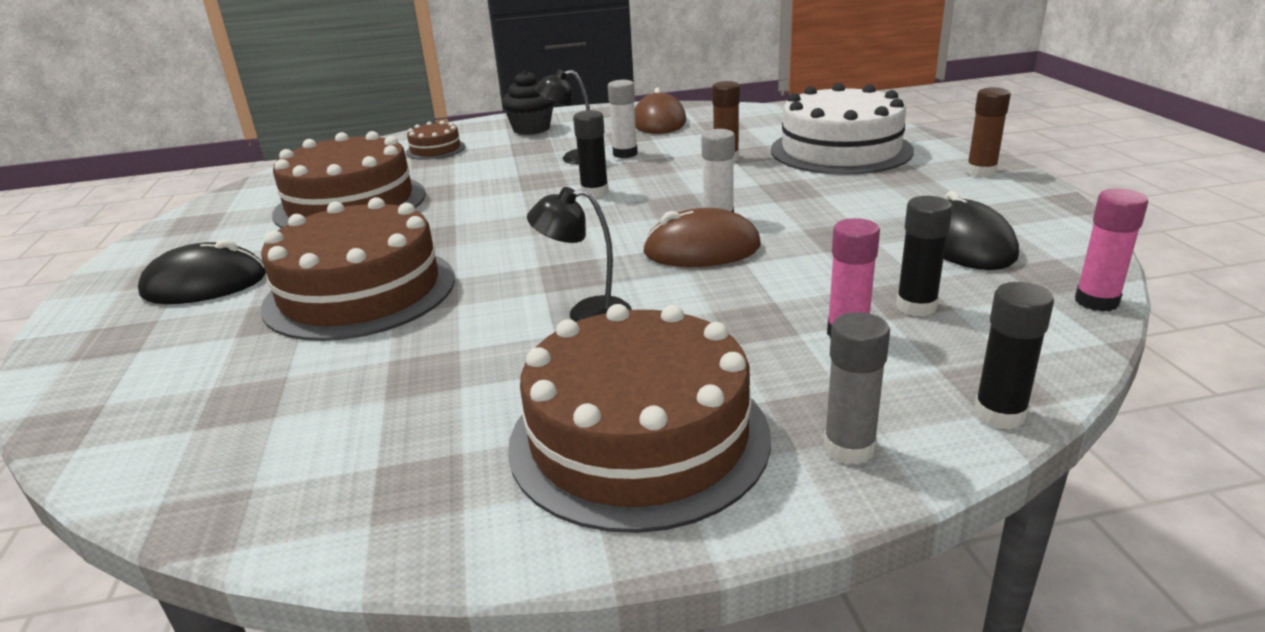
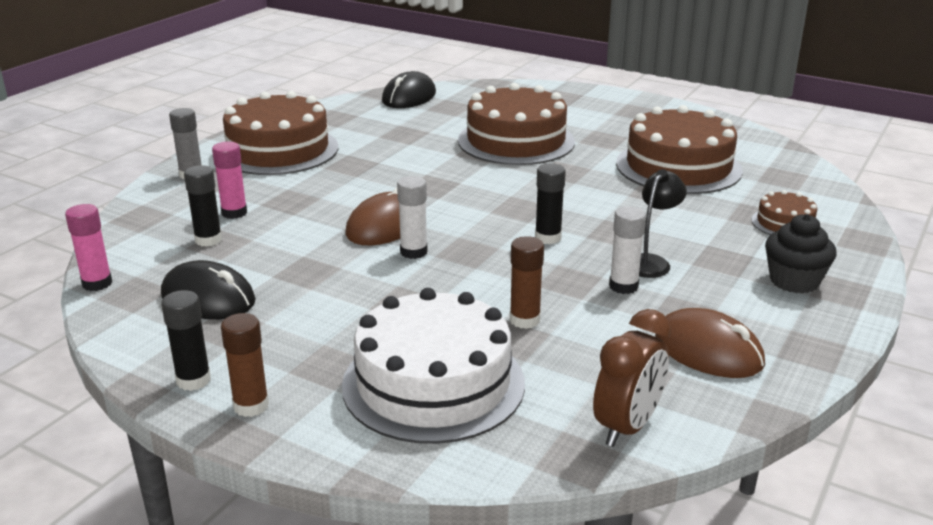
camera: 130 degrees right, 0 degrees up
(205, 284) = (597, 117): black mouse -> black mouse (409, 97)
(586, 314) = (382, 173): black lamp -> none
(765, 114) = (627, 427): none -> brown clock
(999, 414) = (134, 206): black glue stick -> black glue stick (193, 380)

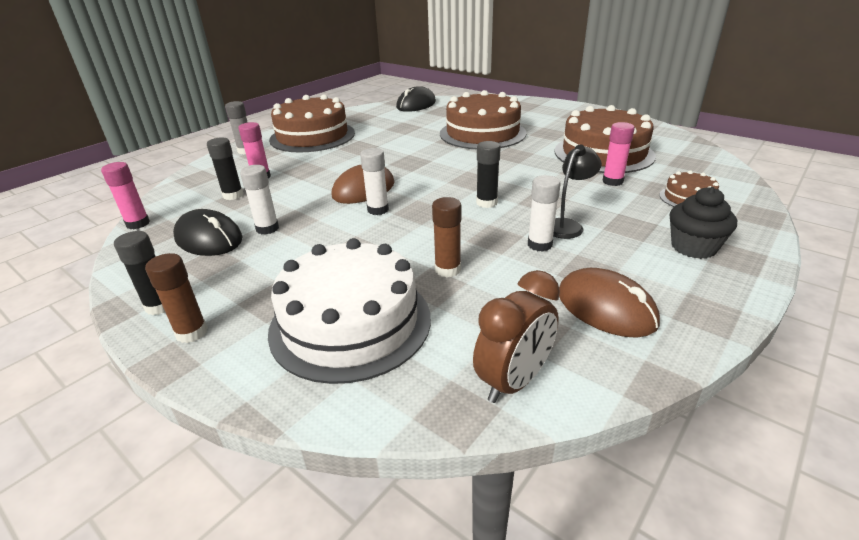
camera: 10 degrees right, 5 degrees up
(280, 282) = (267, 228): none -> white glue stick
(695, 205) = (612, 181): none -> pink glue stick

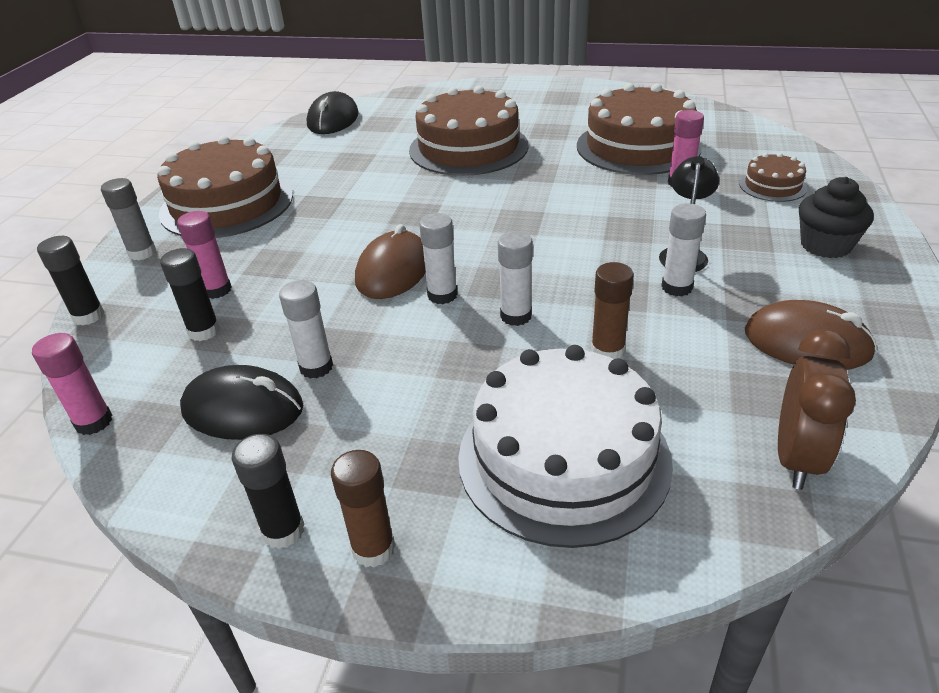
camera: 25 degrees left, 5 degrees up
(410, 233) = (516, 316): none -> white glue stick
(486, 203) = (568, 248): black glue stick -> black glue stick (88, 316)

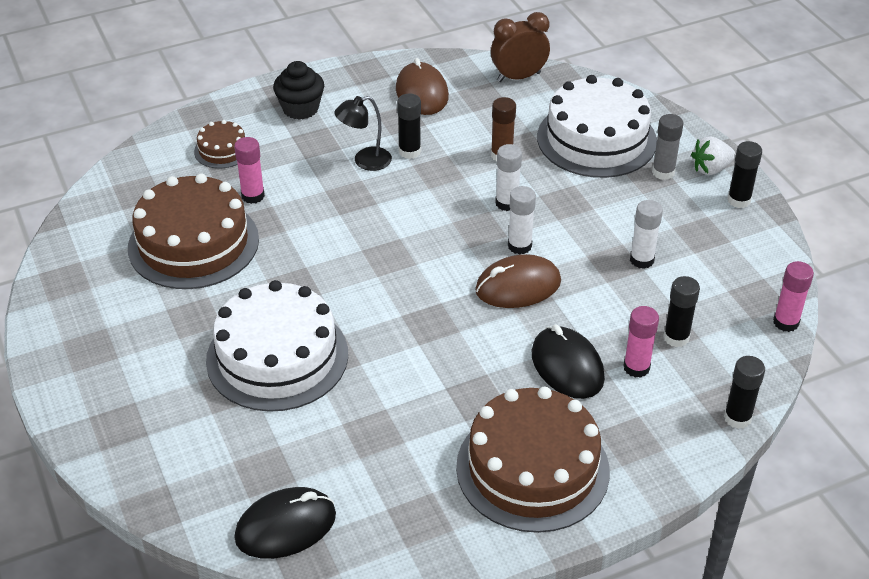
camera: 130 degrees left, 5 degrees up
(142, 253) = (651, 461): grey glue stick -> grey glue stick (663, 172)
(243, 409) = (703, 267): black mouse -> black mouse (567, 366)
(373, 548) = (711, 169): brown glue stick -> white strawberry
(468, 148) = (277, 357): brown cake -> white cake
(677, 287) = (409, 151): white glue stick -> black glue stick

